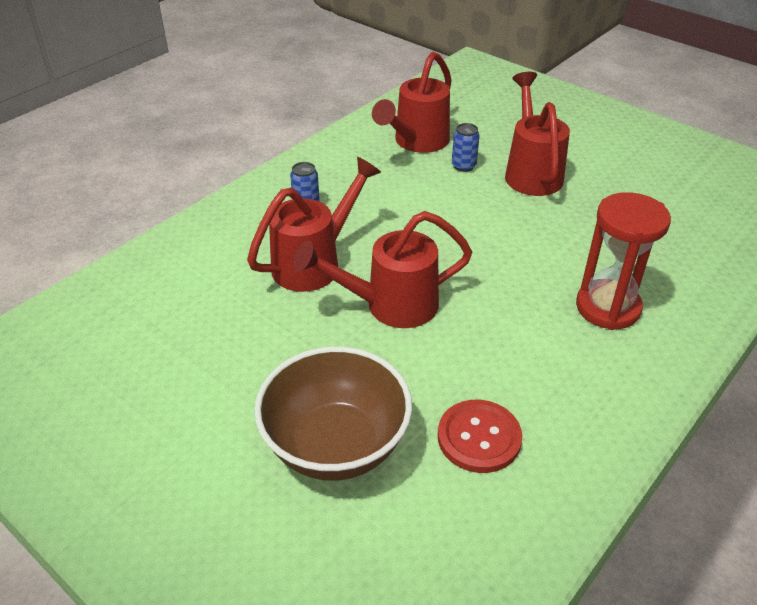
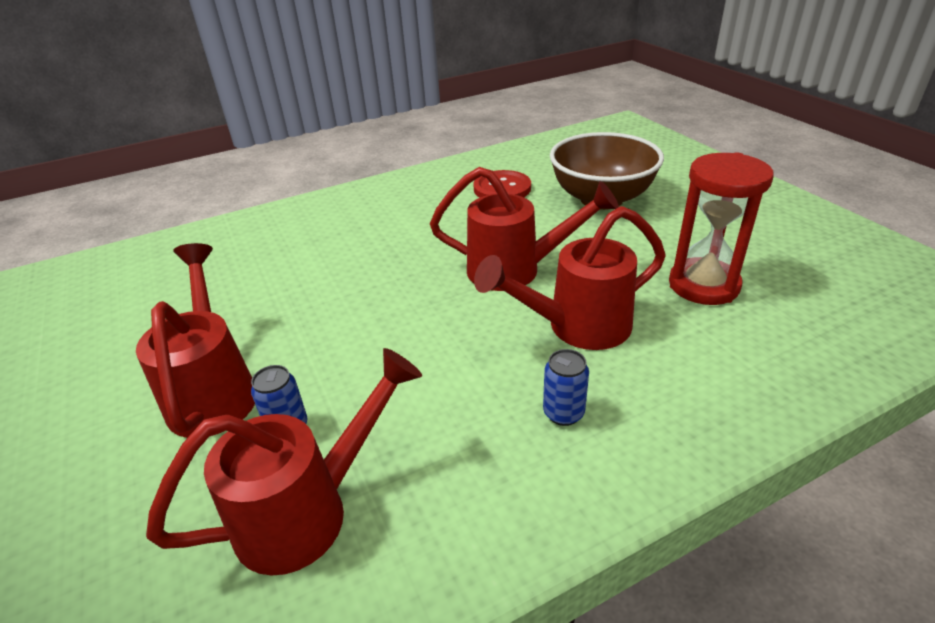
camera: 155 degrees left, 5 degrees down
(531, 172) = (214, 390): red watering can -> red watering can turned 150 degrees clockwise
(608, 307) = (332, 234): red hourglass -> red hourglass (703, 285)

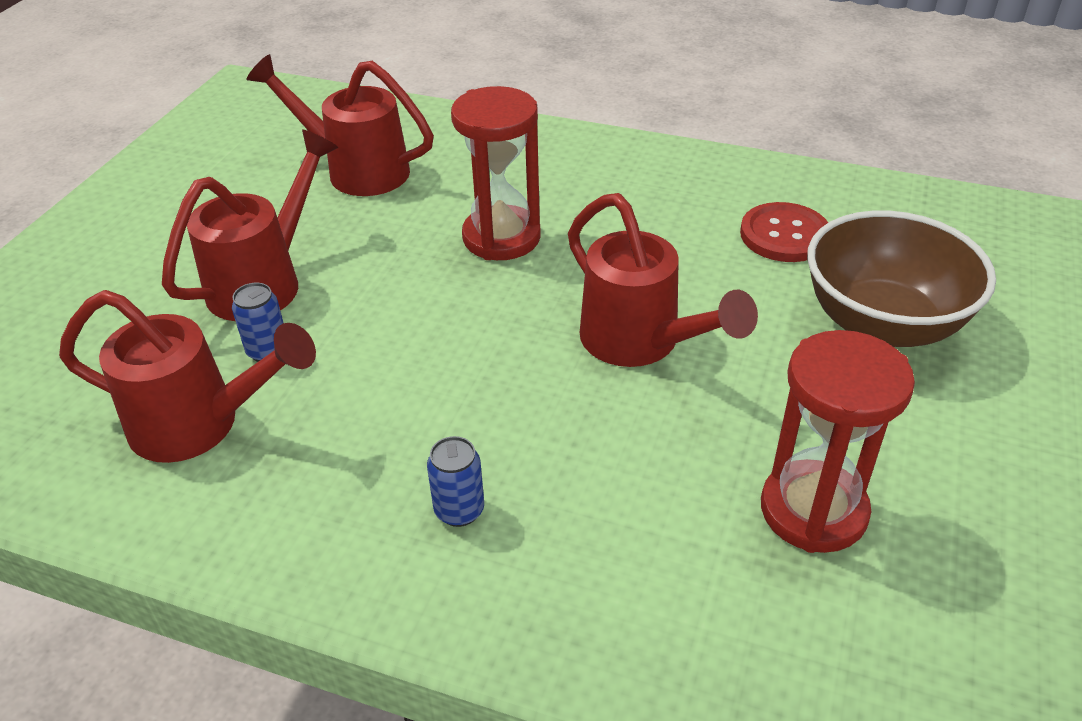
camera: 45 degrees right, 5 degrees up
(353, 269) = (501, 237): none -> red hourglass
(576, 327) = (599, 446): red watering can -> red watering can (355, 170)

